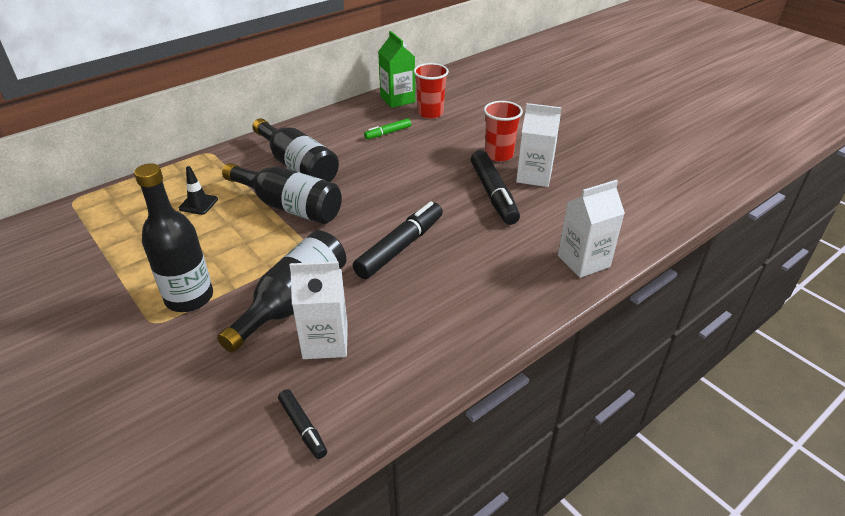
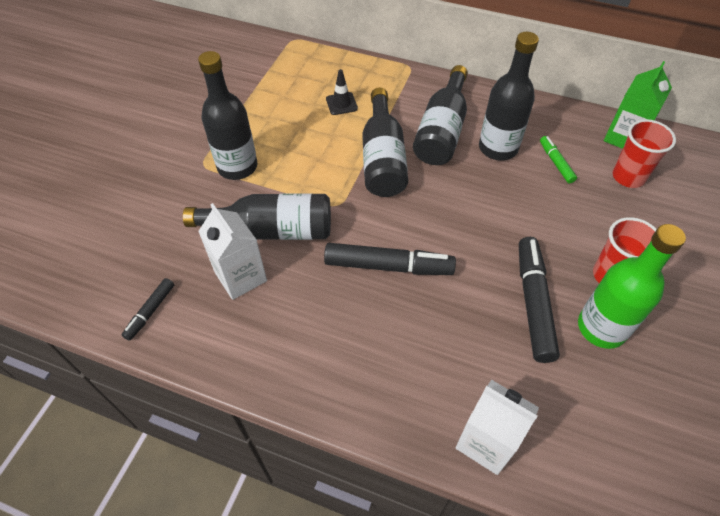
camera: 60 degrees right, 15 degrees up
(346, 149) = (498, 148): none -> black bottle
(388, 133) = (556, 163): green marker -> green marker turned 45 degrees clockwise
(493, 194) = (533, 303): black marker -> black marker turned 135 degrees clockwise
(534, 176) = (601, 327): white carton -> green bottle

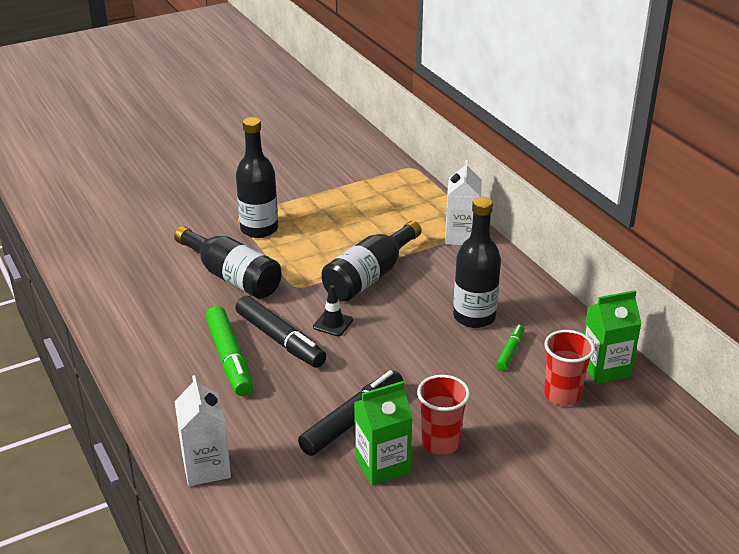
camera: 40 degrees right, 20 degrees down
(150, 311) = (104, 279): black marker -> none
(241, 277) = (178, 291): white carton -> white carton (461, 236)
(341, 104) = (389, 227): black traffic cone -> black traffic cone (333, 323)
(370, 315) = (229, 358): none -> green marker
(442, 131) = (443, 282): black bottle -> none
(601, 327) = (382, 465): green bottle -> green carton

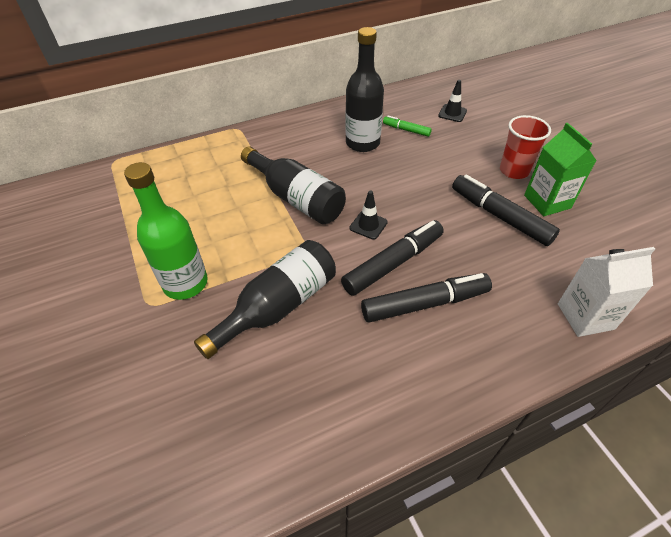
camera: 85 degrees left, 15 degrees up
(229, 358) = (424, 304): green marker -> black marker
(259, 229) = (185, 283): black bottle -> green bottle
(461, 236) = (246, 140): white carton -> none
(562, 395) = (452, 113): red cup -> black traffic cone
(605, 368) = (423, 94): green carton -> none

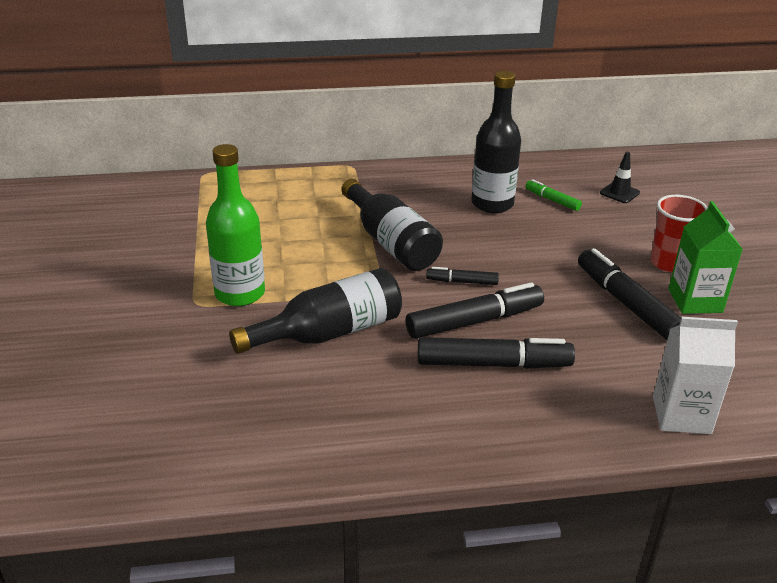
camera: 15 degrees right, 15 degrees down
(368, 225) = (462, 282): black traffic cone -> black marker

